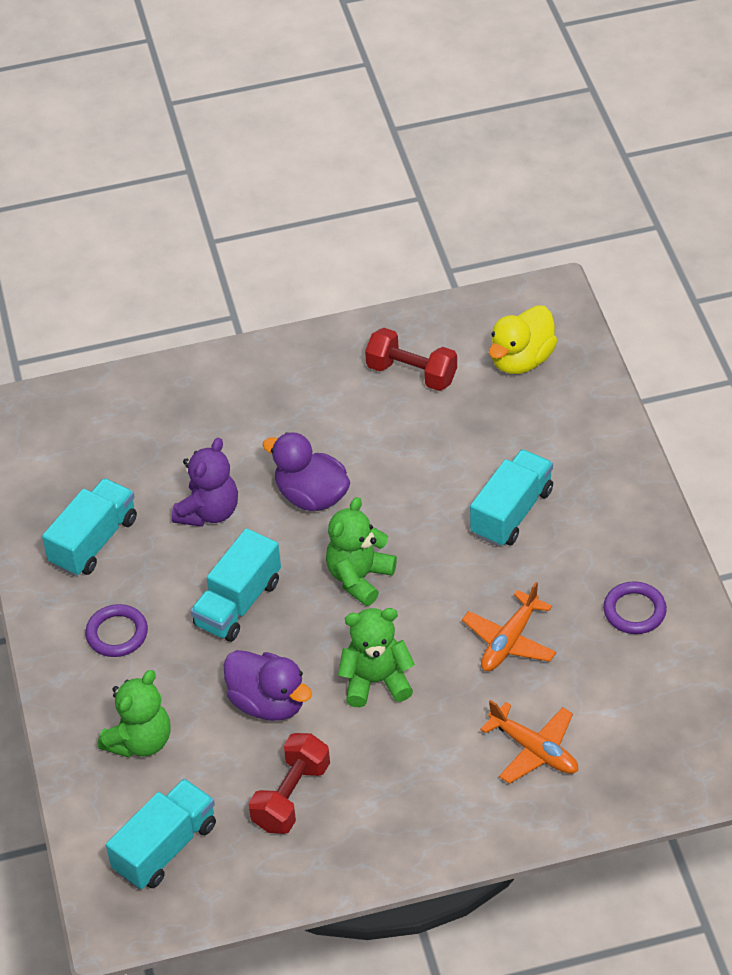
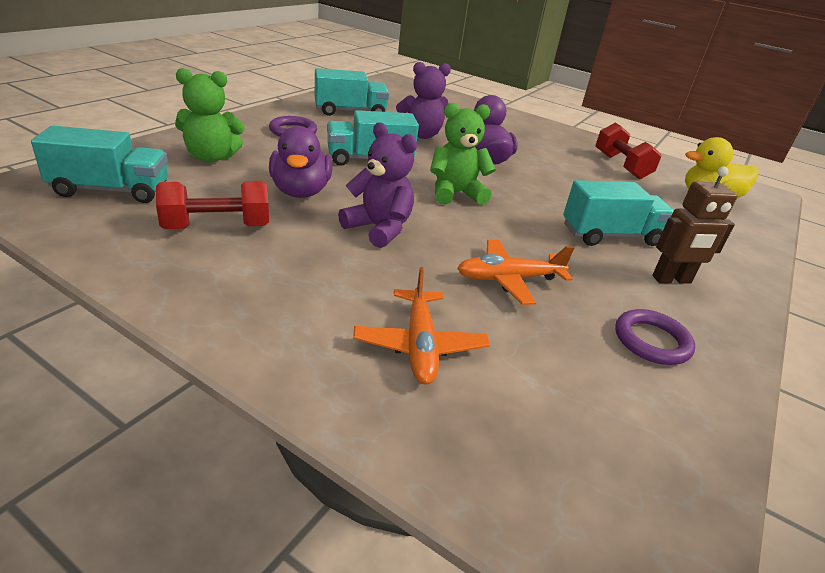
camera: 40 degrees right, 15 degrees down
(376, 681) = (379, 229): green teddy bear -> purple teddy bear
(593, 528) = (671, 280): none -> brown robot

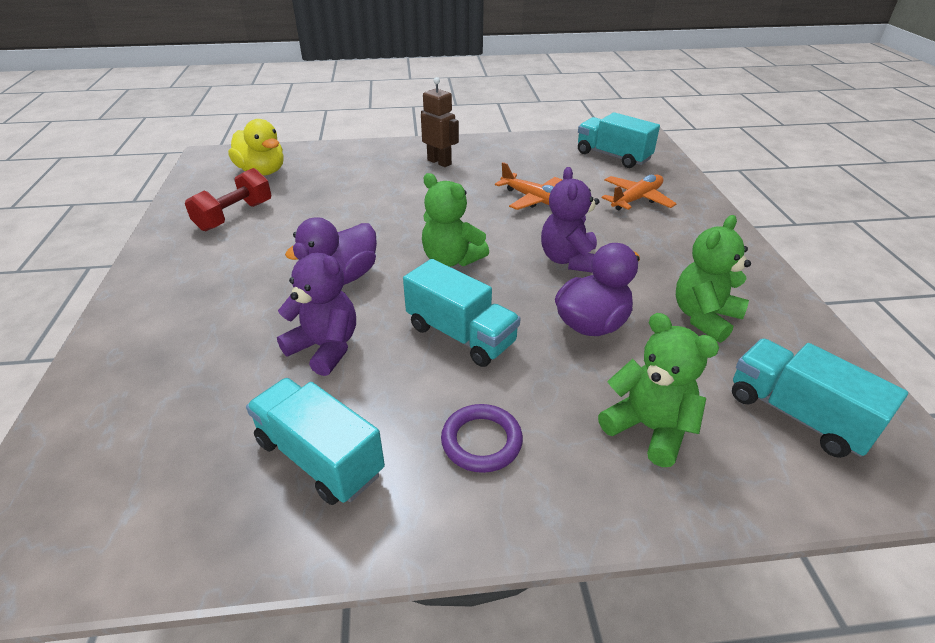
camera: 125 degrees left, 5 degrees up
(217, 227) = (704, 317): red dumbbell -> green teddy bear
(610, 235) = (410, 188): turquoise truck -> turquoise truck (613, 156)
(651, 341) = (516, 156): purple ring -> none

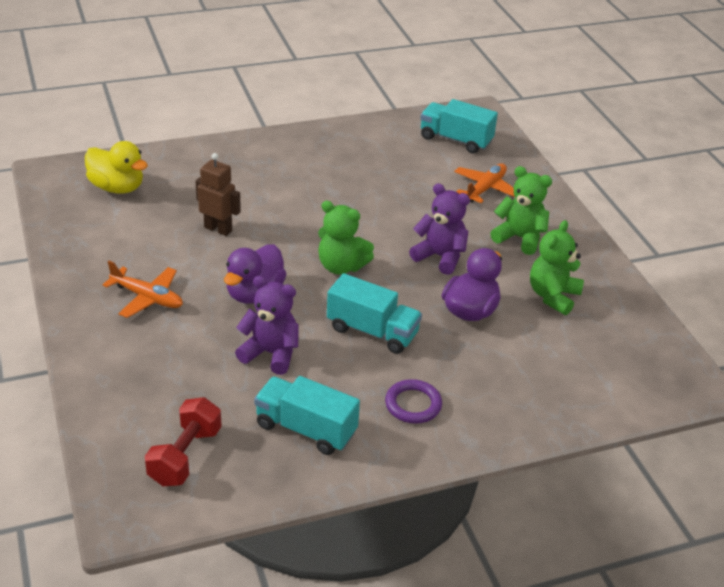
camera: 15 degrees left, 0 degrees up
(234, 216) = (121, 241): red dumbbell -> red dumbbell (185, 456)
(439, 162) = (291, 161): brown robot -> brown robot (218, 229)
(534, 200) = (395, 197): orange plane -> orange plane (147, 298)
(569, 260) = (440, 257): purple teddy bear -> purple teddy bear turned 135 degrees clockwise
(648, 428) = (523, 382): green teddy bear -> green teddy bear (519, 238)
(797, 415) = (619, 361): turquoise truck -> none

